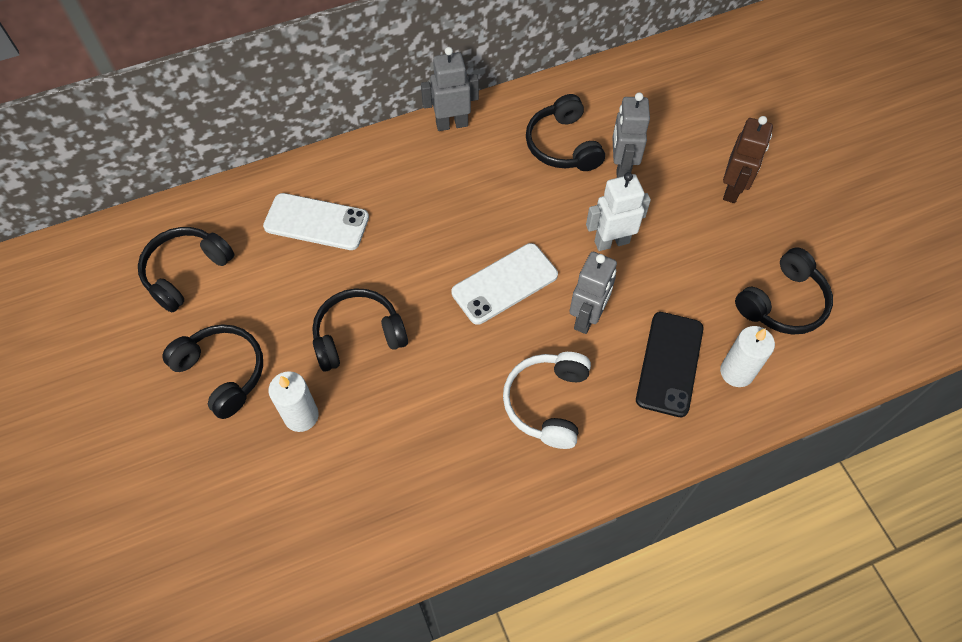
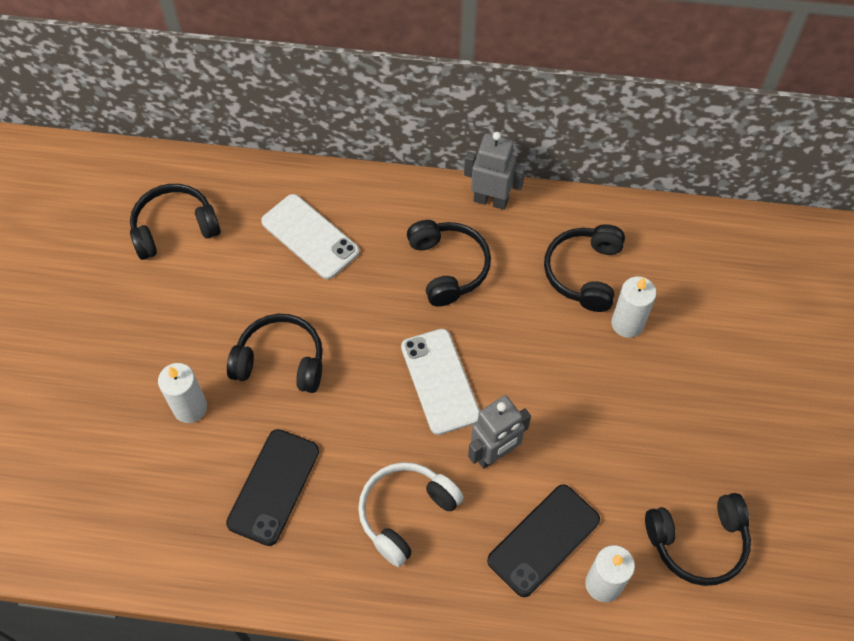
camera: 30 degrees right, 0 degrees up
(222, 373) = (150, 334): black headphones -> black headphones (448, 267)
(421, 442) = (274, 487): none -> black phone
(505, 284) = (440, 381): white phone -> white phone turned 75 degrees clockwise
(611, 242) = (567, 392): white robot -> none
(621, 167) = (627, 323): grey robot -> white candle
(732, 190) = (726, 402): brown robot -> none

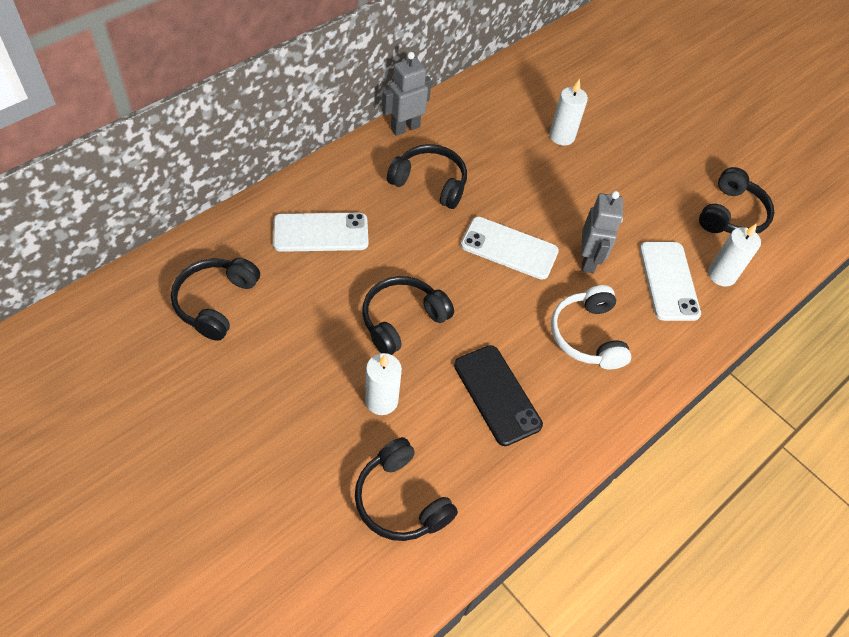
camera: 55 degrees left, 5 degrees down
(544, 540) = (669, 281): black phone -> white phone
(584, 273) = (506, 128): black headphones -> black headphones (401, 500)

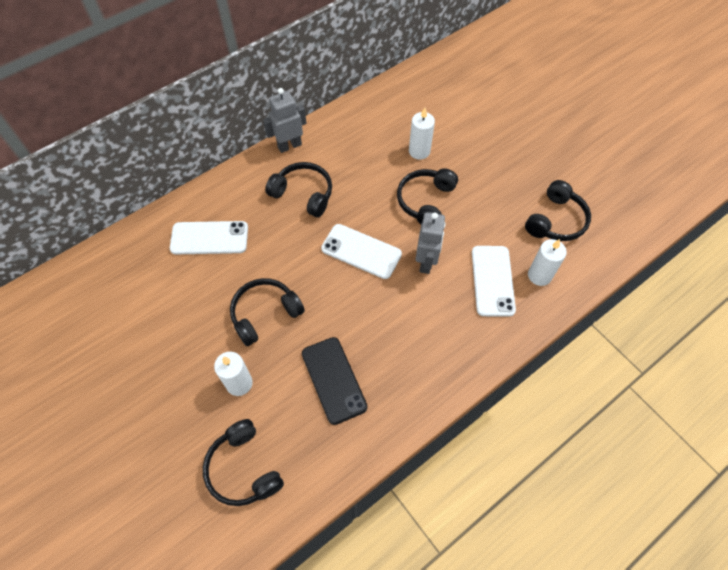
camera: 10 degrees right, 5 degrees up
(215, 302) = (119, 298): black headphones -> black headphones (425, 201)
(587, 335) = (416, 329): white headphones -> none

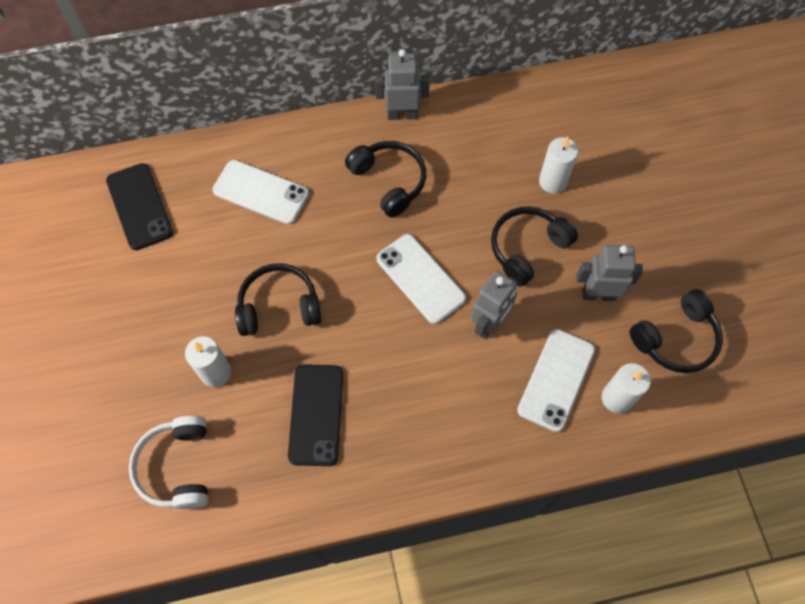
camera: 25 degrees right, 5 degrees up
(115, 285) = (140, 206): none -> black phone
(243, 469) = (177, 467): black headphones -> white headphones
(489, 212) = (598, 294): none -> grey robot

